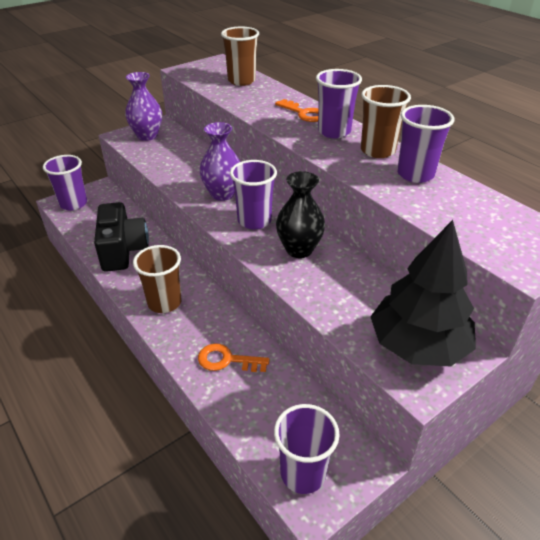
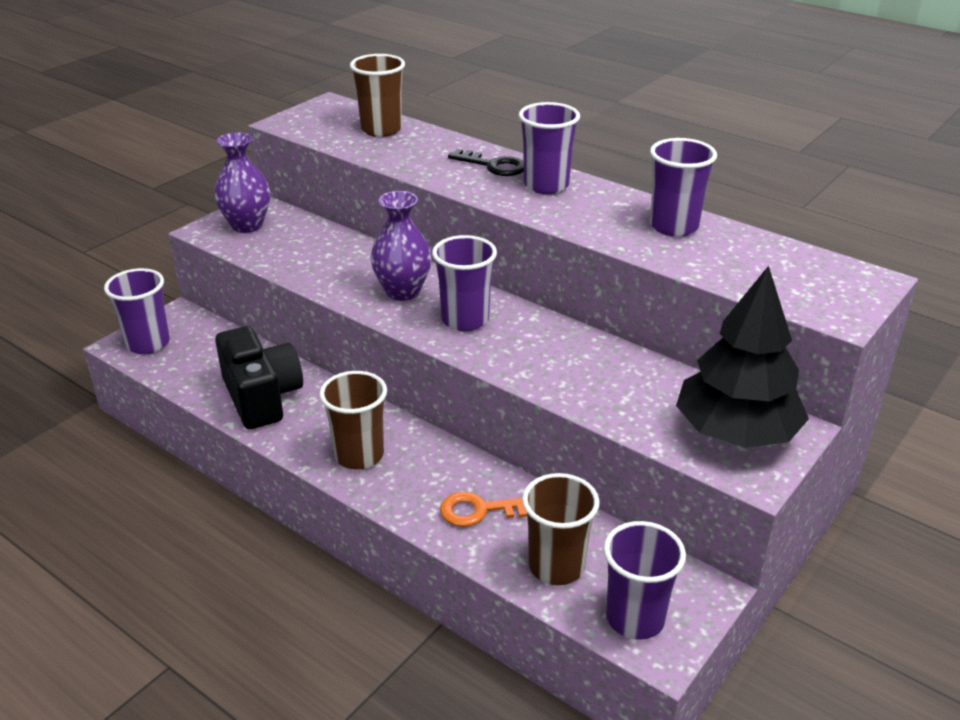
camera: 15 degrees left, 5 degrees down
(299, 249) = (542, 347): black vase -> none
(304, 113) = (493, 166): orange key -> black key
(377, 151) = (614, 203): brown cup -> brown cup (556, 566)

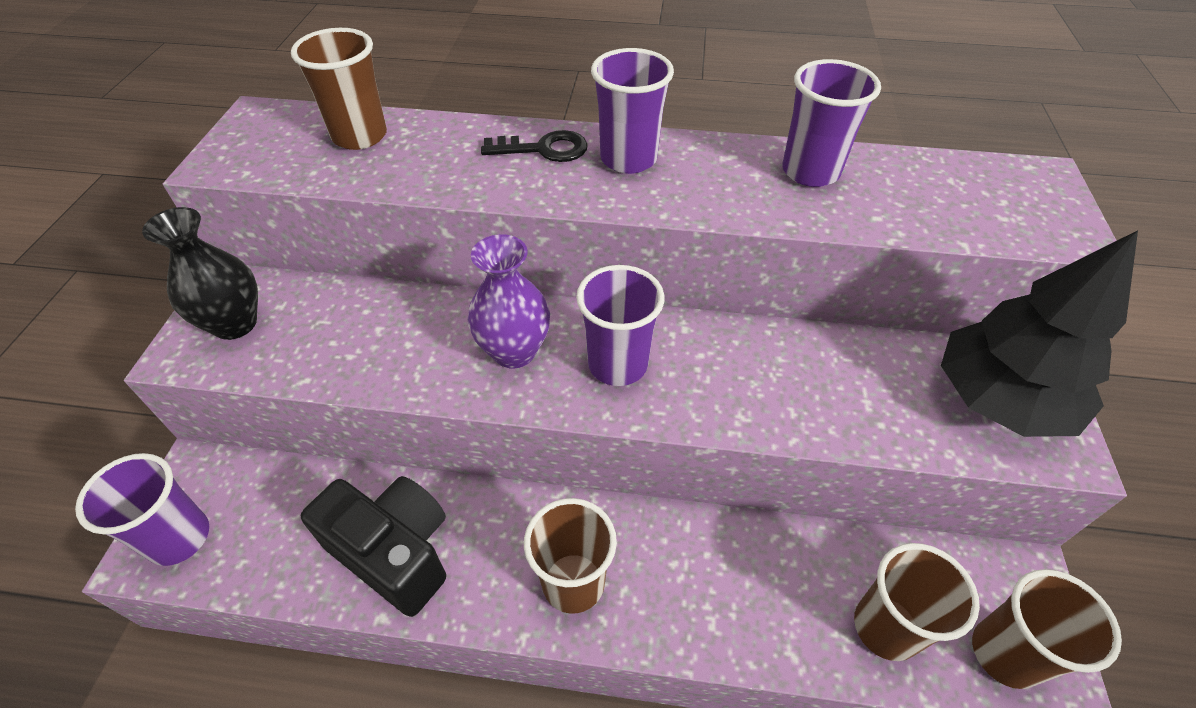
camera: 30 degrees left, 15 degrees up
(247, 225) = (235, 324): purple vase -> black vase
(480, 510) = (757, 591): orange key -> none
(635, 618) = (1005, 653): purple cup -> brown cup

